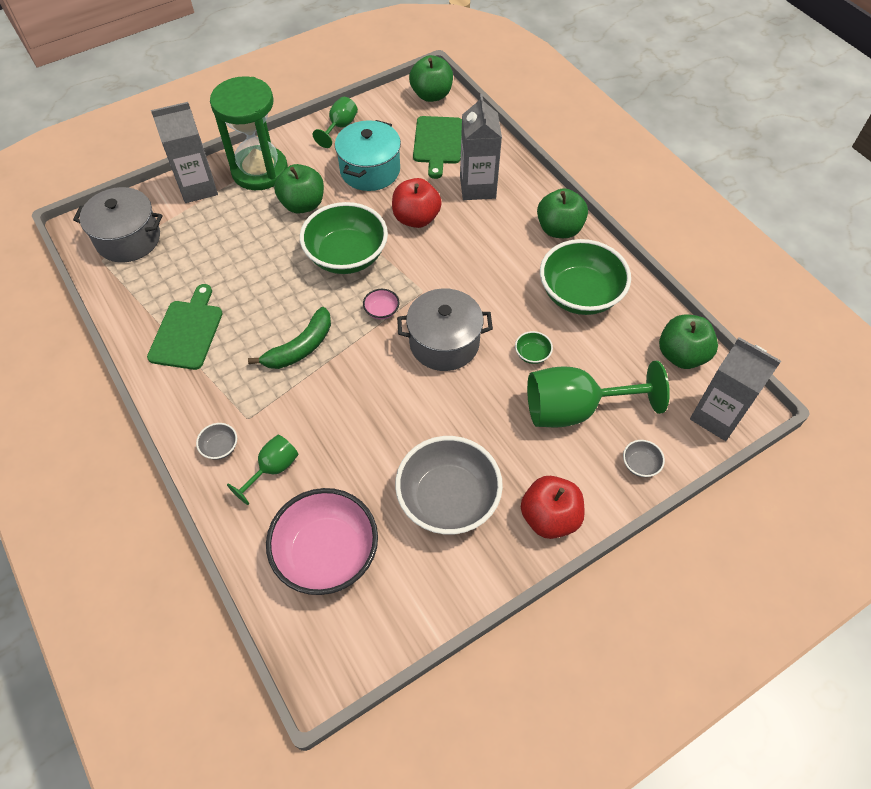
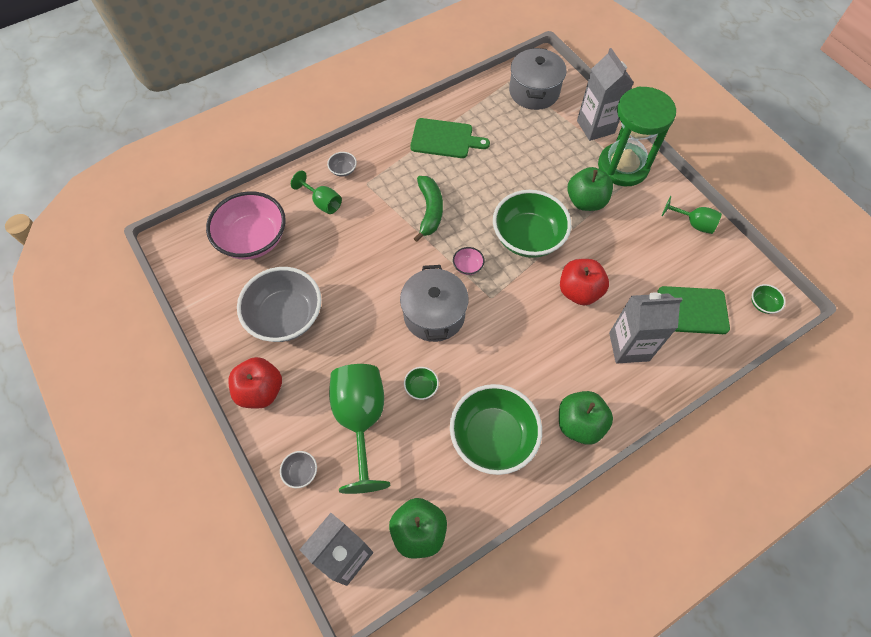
camera: 90 degrees right, 5 degrees up
(300, 347) = (429, 211): green banana -> green banana turned 135 degrees counterclockwise
(370, 170) = (637, 251): turquoise pot -> none
(431, 95) = (762, 304): green apple -> green bowl

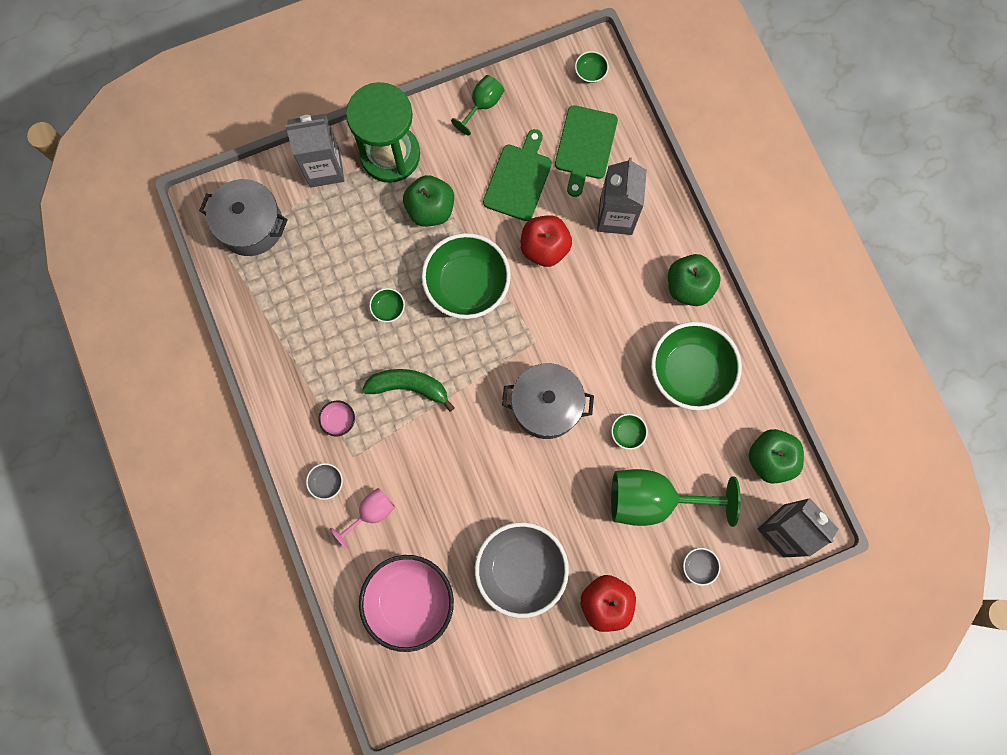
camera: 80 degrees left, 15 degrees up
(322, 202) = (371, 513): green goblet -> pink goblet
(445, 139) = (304, 350): green cutting board -> green cutting board (518, 179)
(468, 266) = (492, 358): pink bowl -> pink bowl (338, 420)
(492, 186) = (388, 308): none -> green bowl

